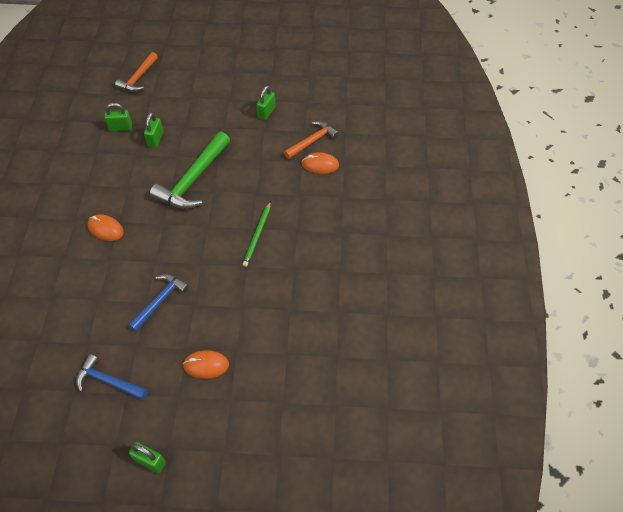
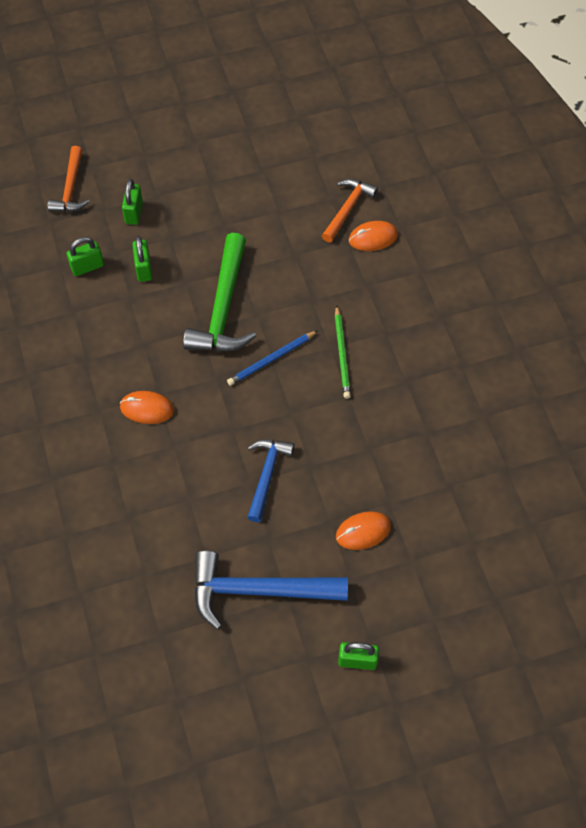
camera: 20 degrees left, 5 degrees up
(108, 381) = (258, 591): blue hammer -> blue hammer, size x1.64
(207, 223) = (272, 359): none -> blue pencil
(266, 112) = (269, 187): green padlock -> green padlock (134, 212)

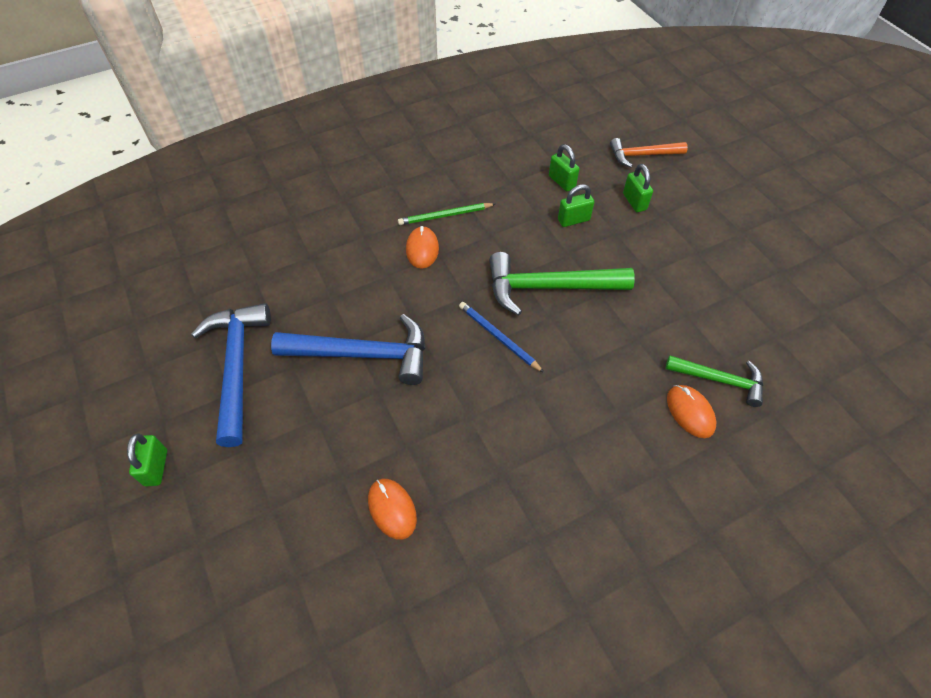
camera: 80 degrees right, 5 degrees down
(134, 212) = (634, 202): green padlock -> green padlock turned 75 degrees clockwise
(266, 475) = (363, 354): blue hammer -> blue hammer, size x1.64
(342, 354) = (522, 402): green pencil -> green pencil (445, 215)
(347, 209) = (719, 380): orange hammer -> green hammer
(363, 531) = (304, 453): orange mouse -> orange mouse (392, 509)

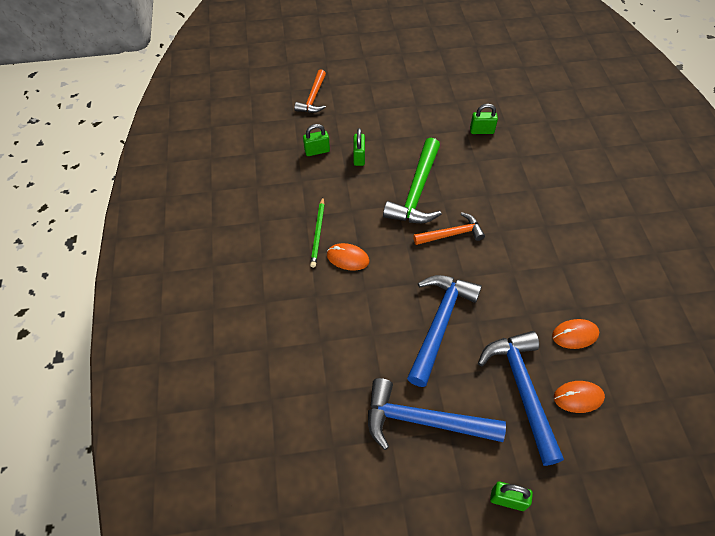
camera: 70 degrees left, 0 degrees up
(295, 458) = (522, 390): none -> blue hammer
(499, 338) = (451, 234): blue pencil -> orange hammer
(634, 202) = (357, 119): green padlock -> green padlock (481, 131)
(690, 412) = (538, 156): orange mouse -> orange mouse (578, 397)
(719, 380) = (519, 134): green hammer -> none

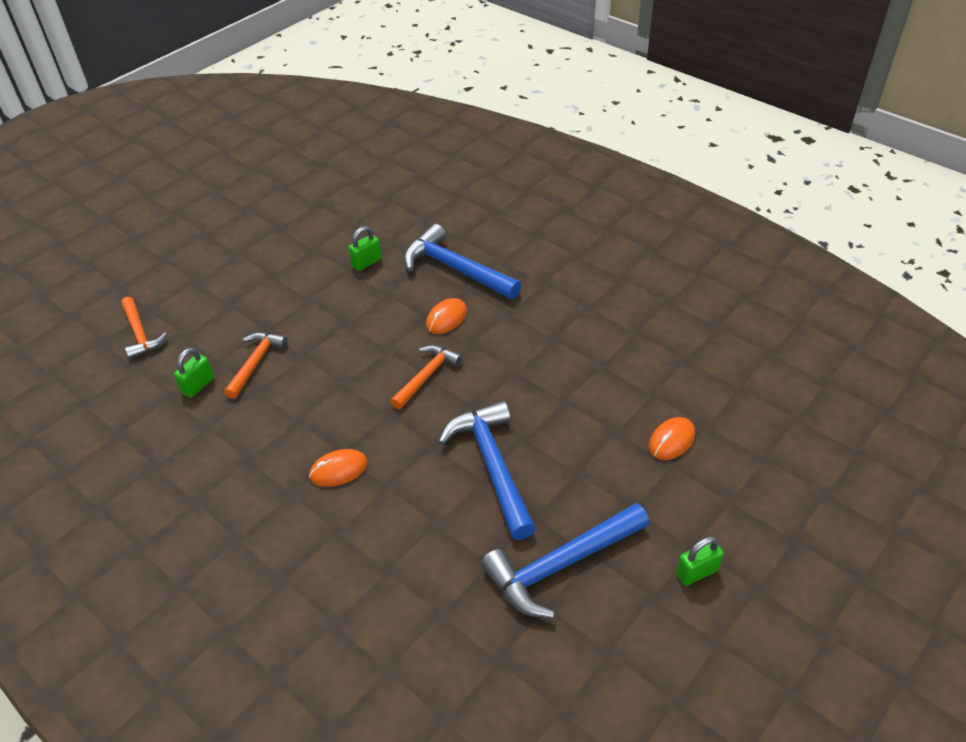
camera: 40 degrees left, 10 degrees down
(318, 233) = (280, 467): green pencil -> none
(359, 157) = (255, 363): green padlock -> orange hammer
(417, 192) = (353, 358): green hammer -> none
(522, 390) = (621, 469): blue hammer -> blue hammer (456, 269)
(575, 335) = (620, 390): orange mouse -> orange mouse (446, 318)

